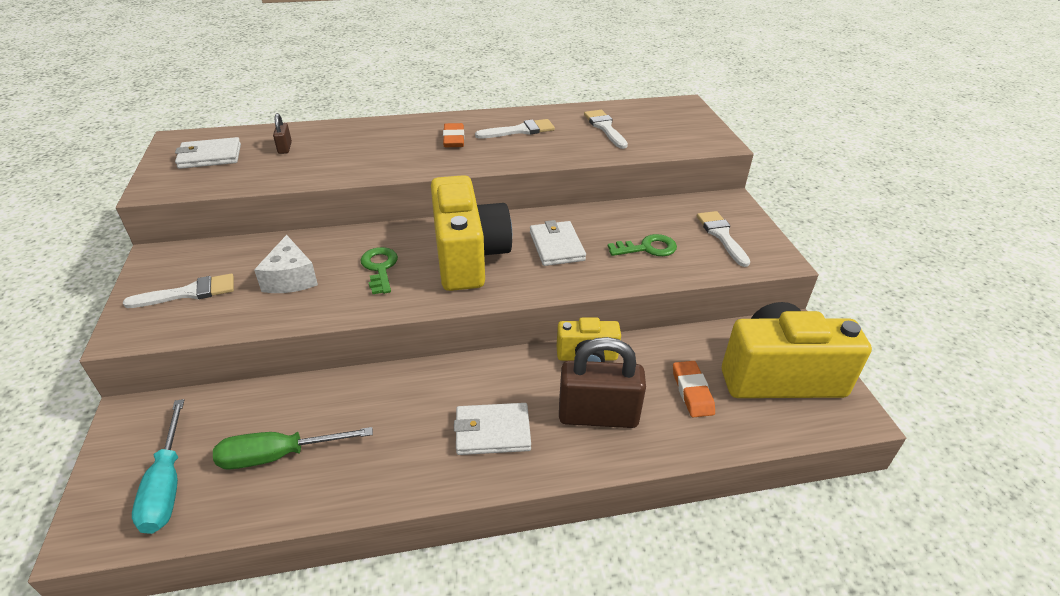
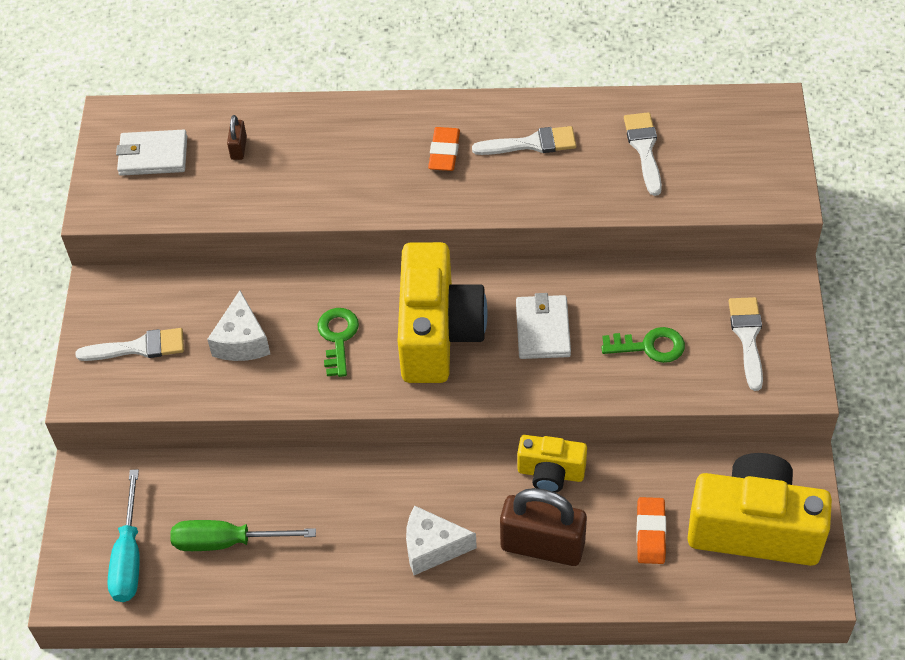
camera: 15 degrees right, 15 degrees up
(492, 431) = (432, 547): white wallet -> white cheese

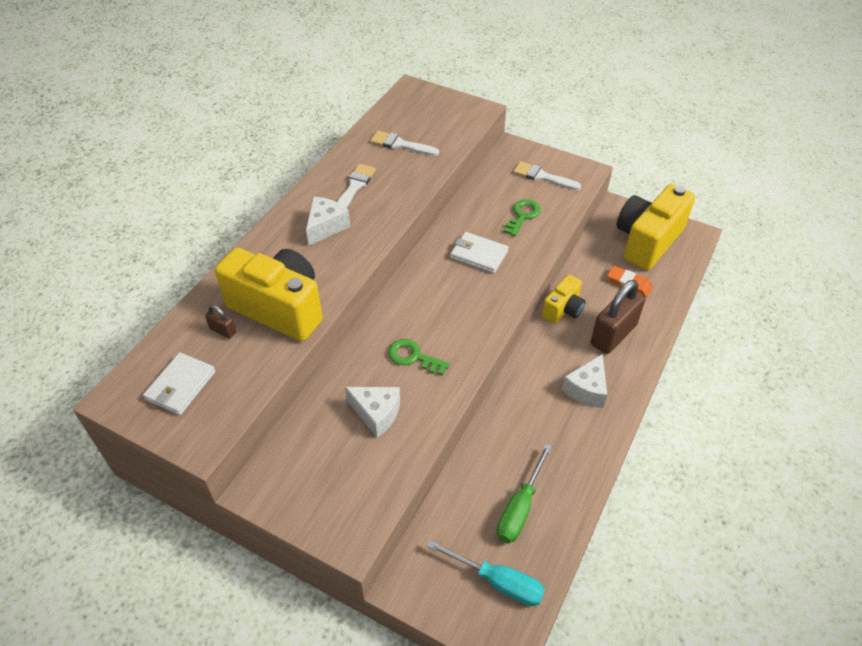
camera: 65 degrees left, 5 degrees down
(139, 347) = (334, 483): white brush -> none
(437, 333) = (447, 304): yellow camera -> yellow camera (279, 308)
(444, 152) = (326, 227): orange eraser -> white cheese

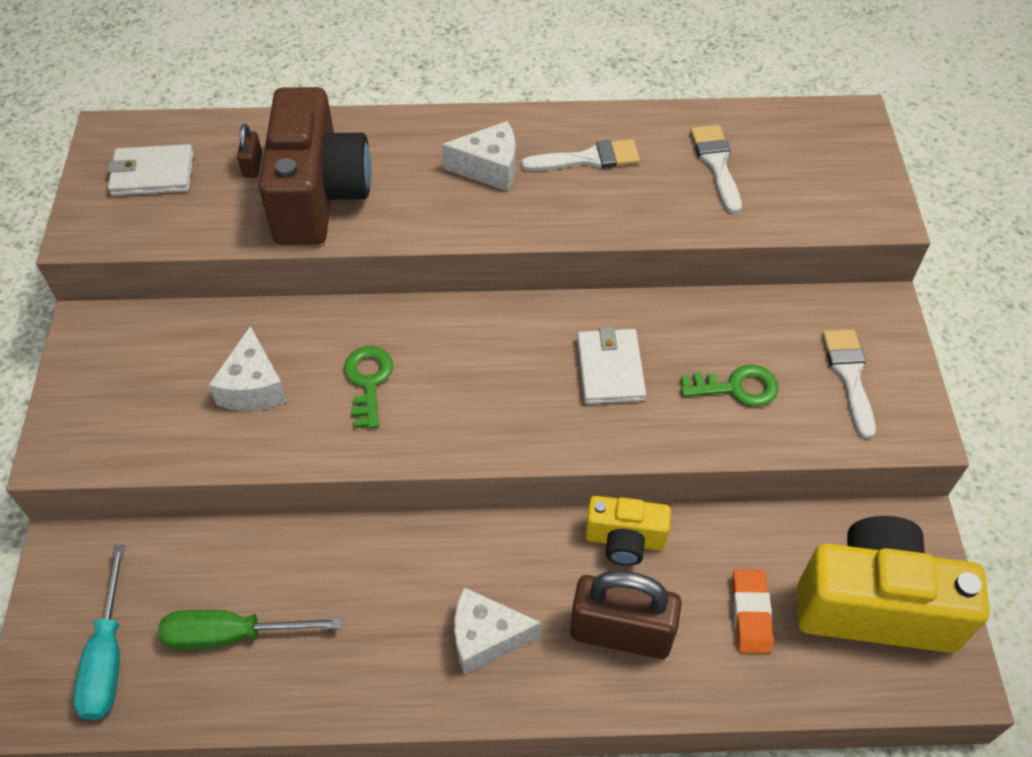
camera: 60 degrees right, 5 degrees up
(279, 308) = (318, 196): yellow camera -> brown camera

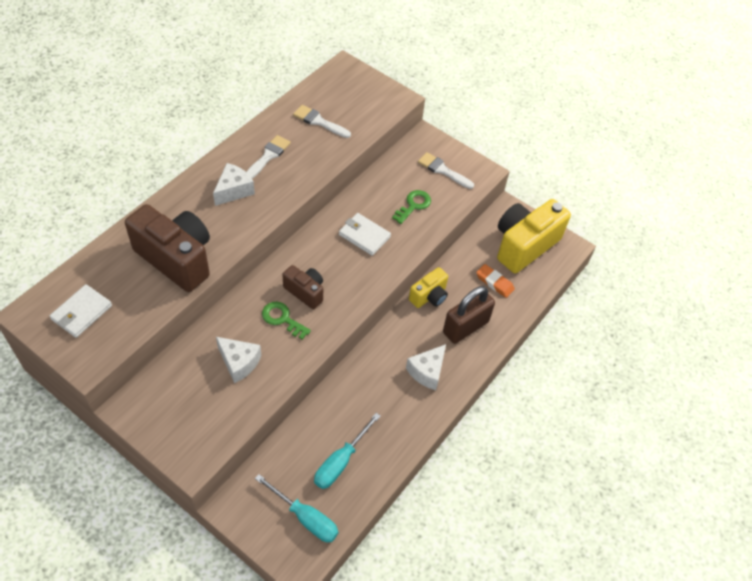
camera: 55 degrees left, 0 degrees up
(231, 635) = (341, 462): green screwdriver -> turquoise screwdriver
(253, 165) = (126, 270): brown padlock -> none
(438, 374) = (305, 292): none -> brown camera

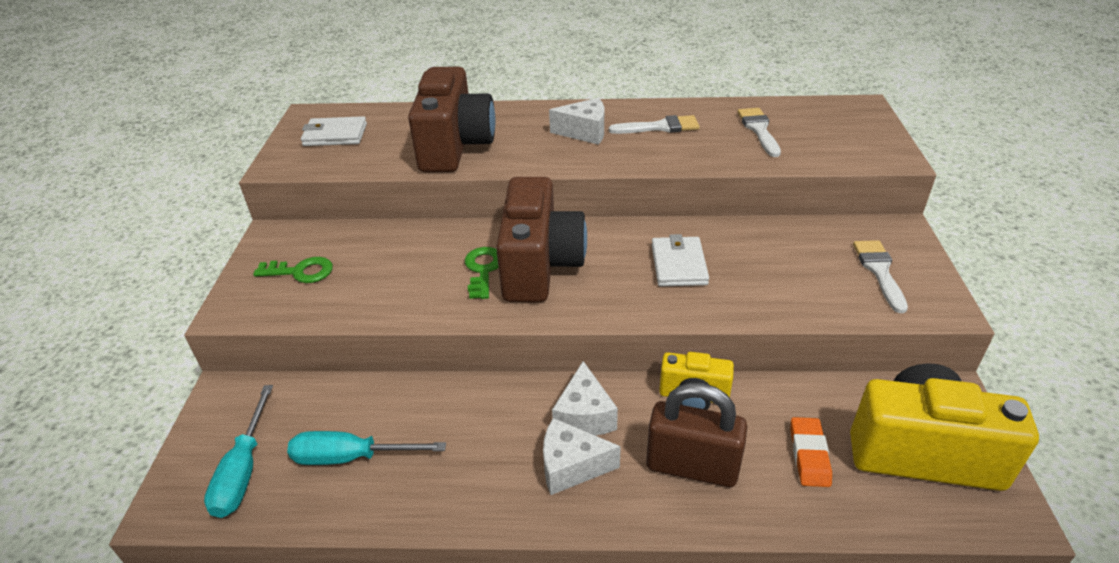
camera: 60 degrees right, 15 degrees down
(239, 363) = (392, 272): white cheese -> white cheese (584, 416)
(305, 292) = (539, 266): brown camera -> brown camera, size x1.90
(413, 205) = (784, 277): green key -> green key (300, 272)

